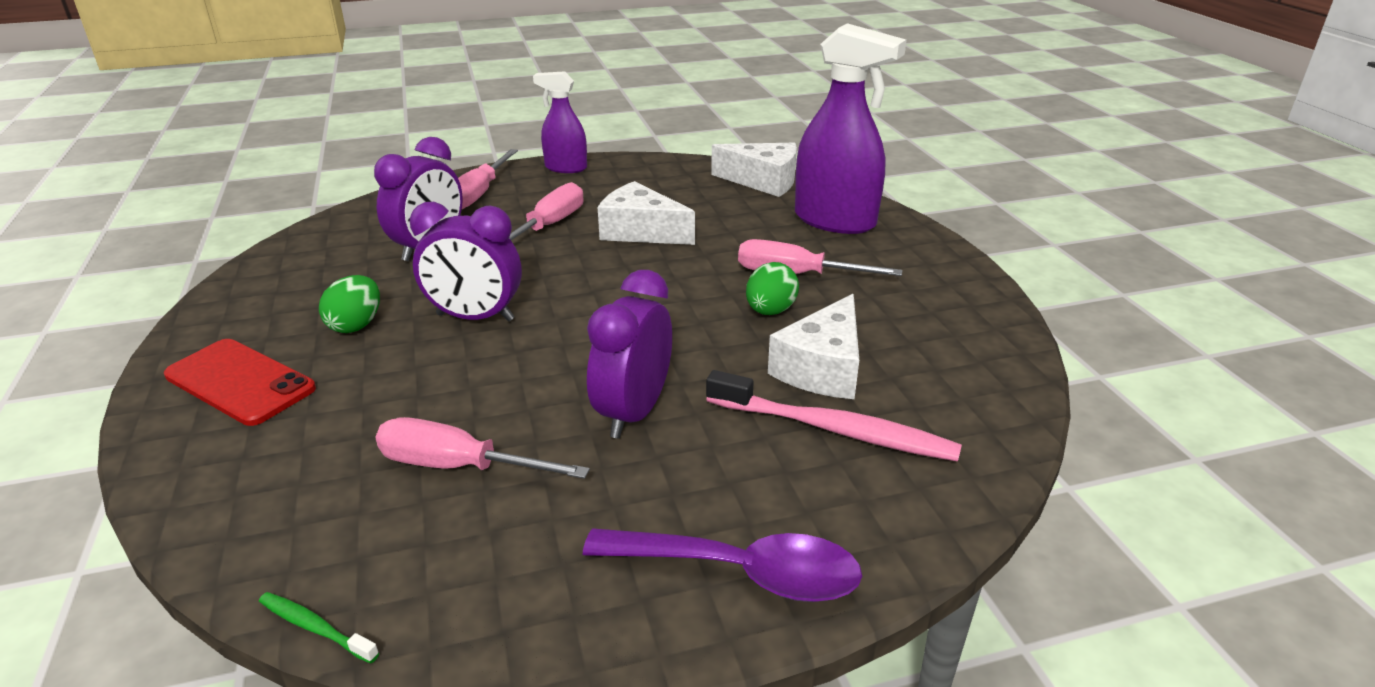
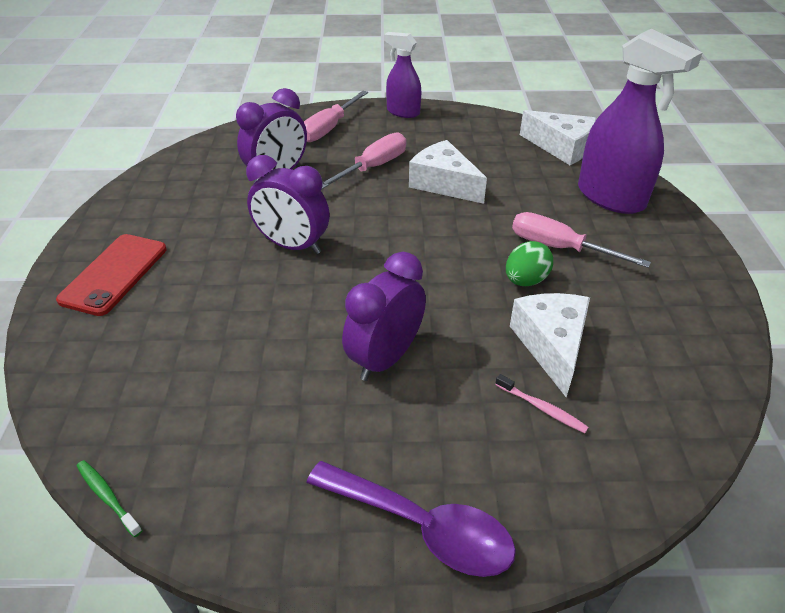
camera: 15 degrees right, 10 degrees up
(240, 382) = (114, 274): red phone -> red phone turned 60 degrees clockwise
(356, 325) = (206, 238): green egg -> none
(458, 466) = (242, 380): pink screwdriver -> none
(822, 368) = (551, 345): white cheese -> white cheese turned 135 degrees clockwise
(835, 429) = (542, 408): pink toothbrush -> pink toothbrush, size x0.47

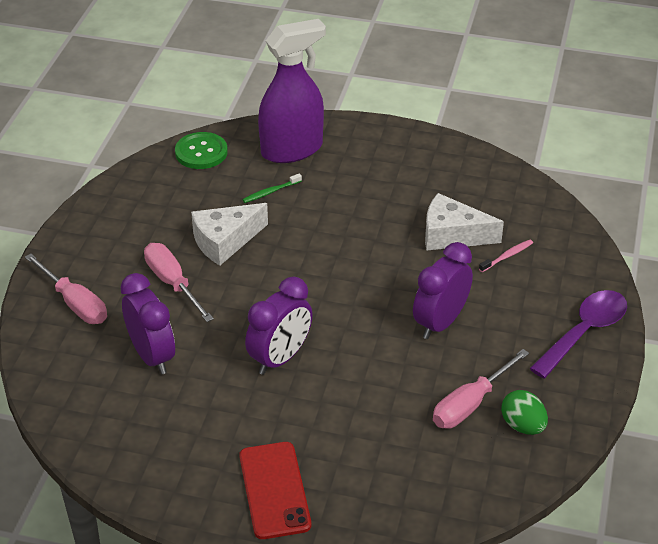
camera: 75 degrees left, 0 degrees up
(107, 497) = (532, 487): green toothbrush -> green toothbrush (270, 192)
(114, 274) = (274, 490): red phone -> red phone turned 45 degrees clockwise
(385, 358) = (440, 323): purple clock -> purple clock turned 75 degrees clockwise
(403, 112) = (71, 240): purple spray bottle -> none
(525, 280) = (379, 228): green egg -> green egg (522, 426)
(559, 248) = (347, 198): pink screwdriver -> pink screwdriver (470, 404)
(561, 147) = (201, 152): white cheese -> green button

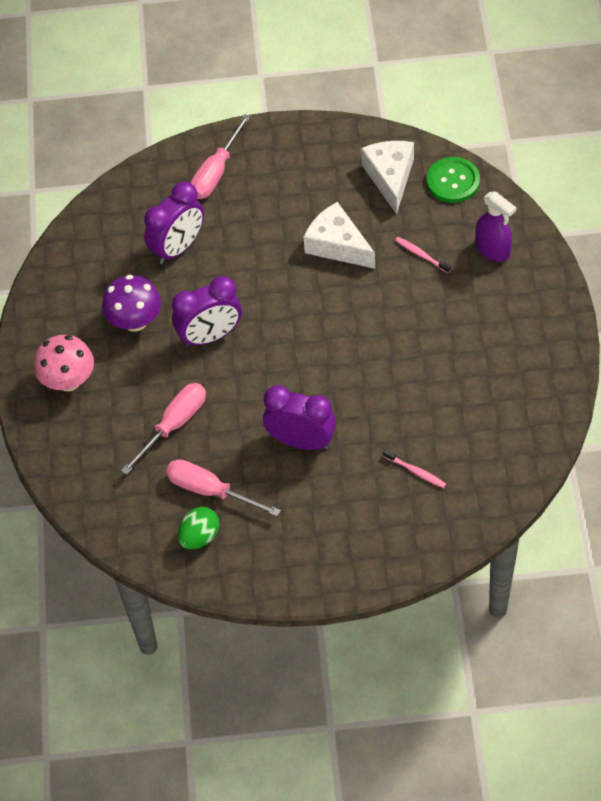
camera: 75 degrees right, 15 degrees up
(172, 283) = (268, 228): pink screwdriver -> pink screwdriver (174, 425)
(227, 413) = (135, 321): none -> purple mushroom
(270, 192) = (421, 255): green toothbrush -> pink toothbrush
(274, 490) = (68, 381): red phone -> pink mushroom
(280, 358) = (210, 336): purple clock -> purple clock turned 45 degrees counterclockwise
(292, 149) = (492, 250): purple spray bottle -> purple spray bottle, size x0.58
(452, 235) = (426, 418): white cheese -> white cheese (390, 177)
(584, 332) = (336, 560): purple spoon -> none

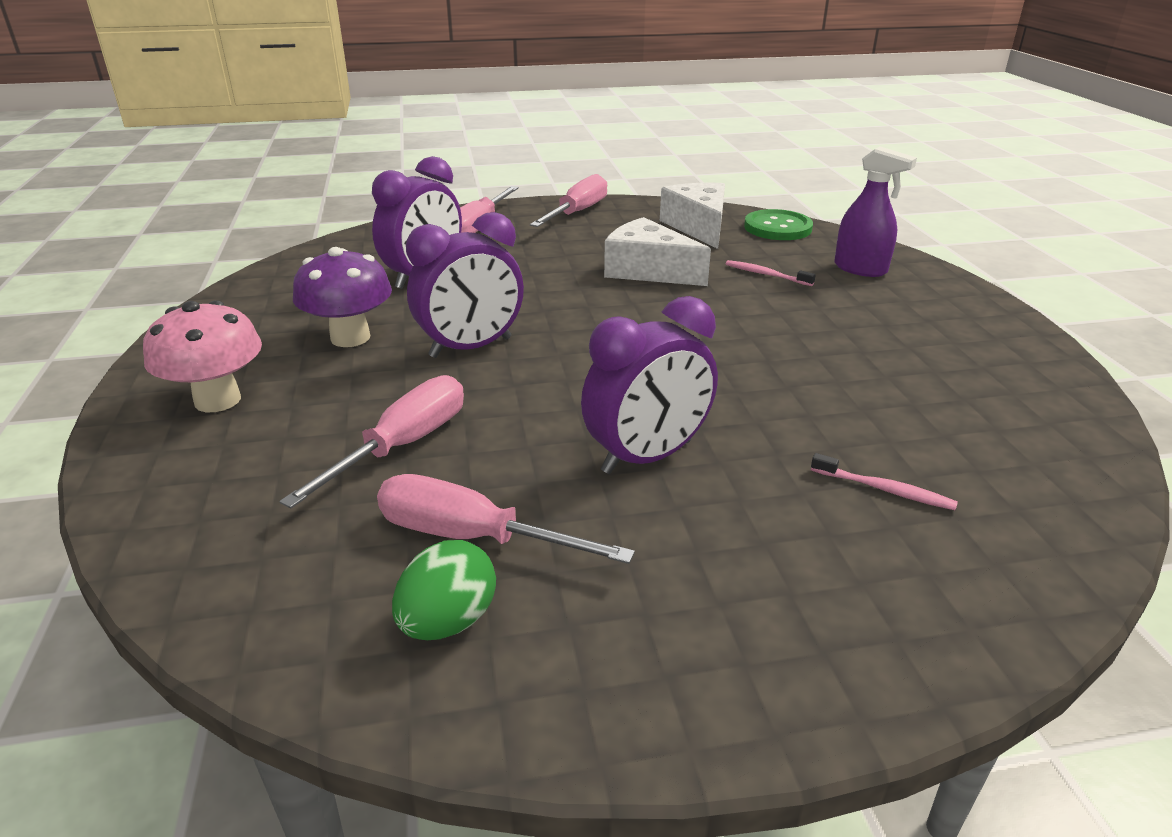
camera: 10 degrees left, 25 degrees down
(297, 147) = (577, 212): none -> pink screwdriver
(301, 441) = (647, 457): purple clock -> purple clock turned 135 degrees clockwise

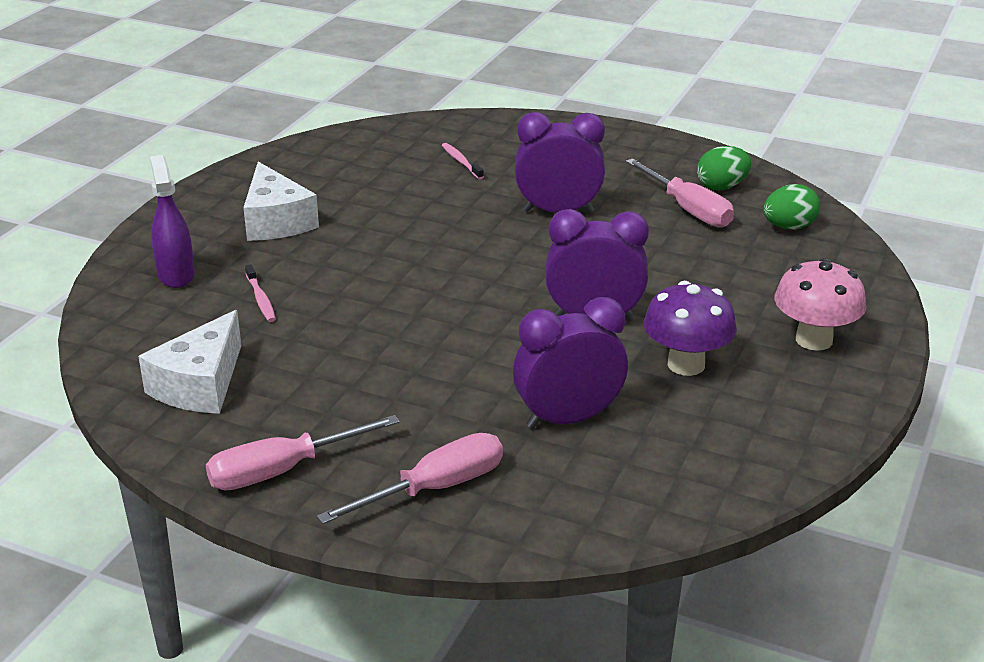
camera: 145 degrees left, 0 degrees up
(288, 568) = (789, 227): none -> green egg
(402, 445) = (696, 264): pink screwdriver -> none
(648, 271) = (349, 343): white cheese -> white cheese (276, 221)
(777, 227) = (130, 350): green button -> none

